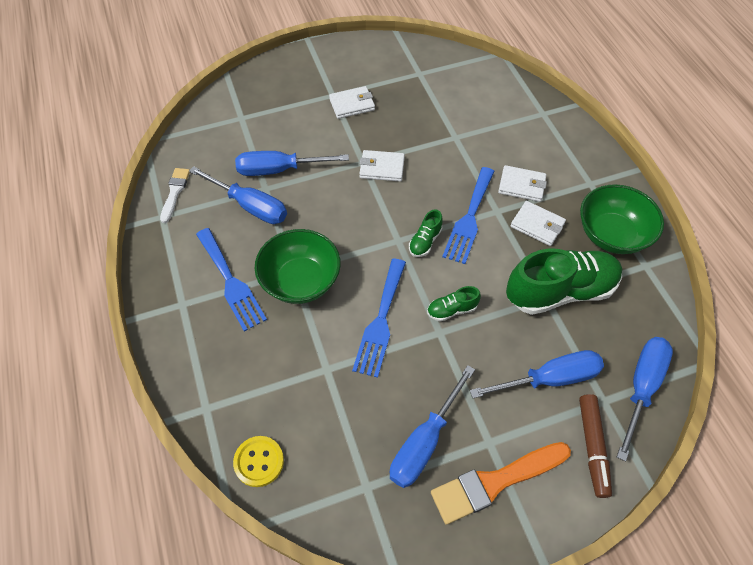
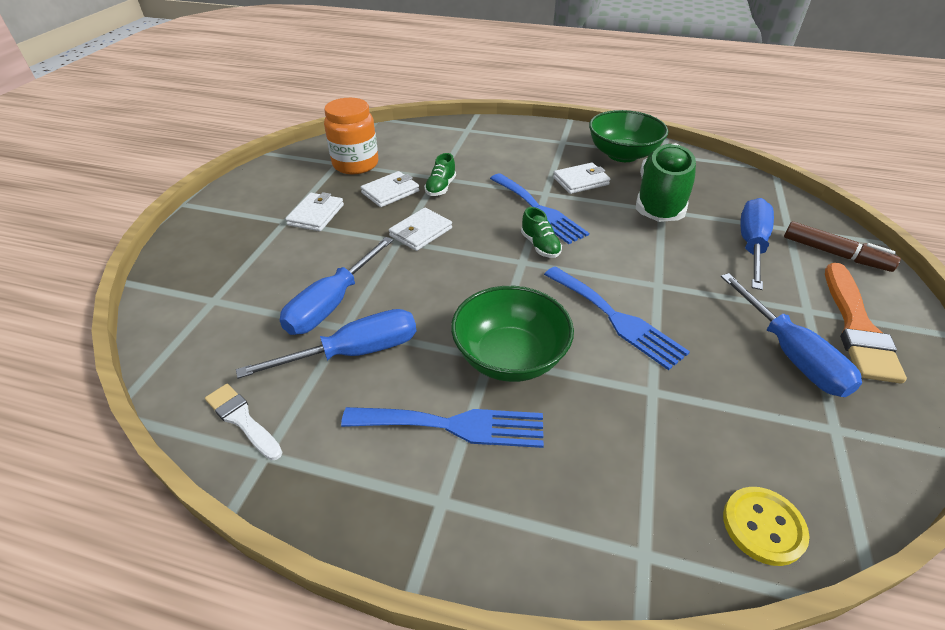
camera: 55 degrees left, 15 degrees down
(427, 83) = (355, 164): none -> orange jar
(452, 310) = (636, 265): green shoe -> green shoe (441, 187)
(521, 185) = (531, 170): white wallet -> white wallet (390, 192)
(641, 388) = (784, 206): blue screwdriver -> none

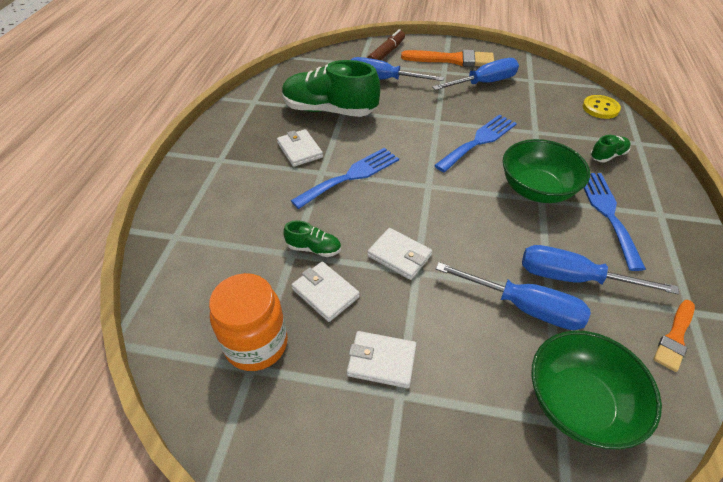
camera: 95 degrees left, 5 degrees up
(242, 419) = (675, 337): white brush -> orange brush
(354, 352) = (573, 278): blue screwdriver -> blue screwdriver turned 45 degrees counterclockwise
(540, 246) = (404, 175): green shoe -> green shoe (607, 156)
(622, 155) = (252, 124): green bowl -> green bowl (578, 403)

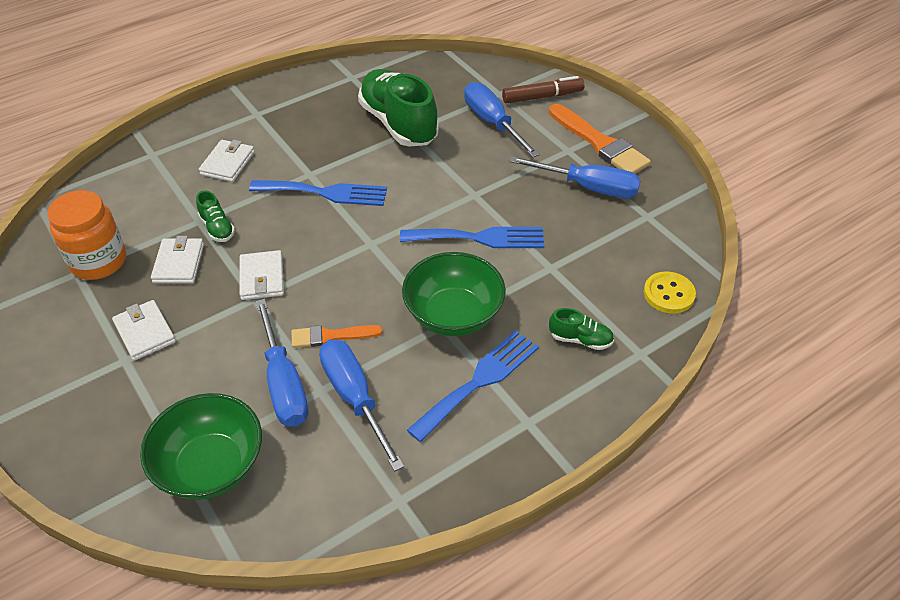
camera: 45 degrees right, 0 degrees up
(300, 150) = (322, 144): white wallet -> white wallet (228, 163)
(675, 337) = (351, 500): orange brush -> orange brush (331, 336)

